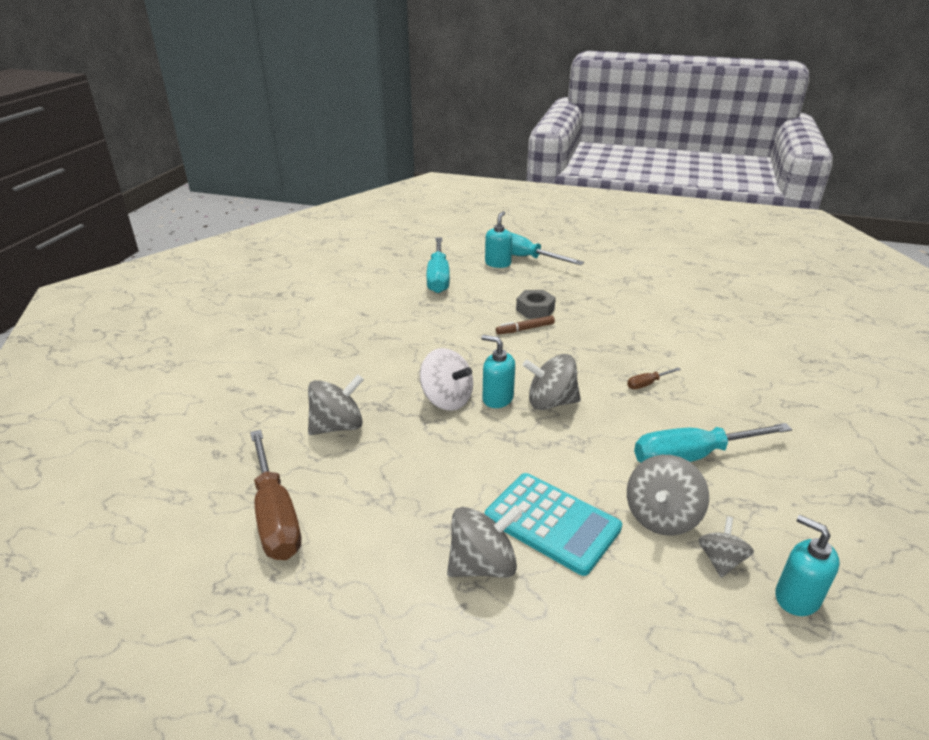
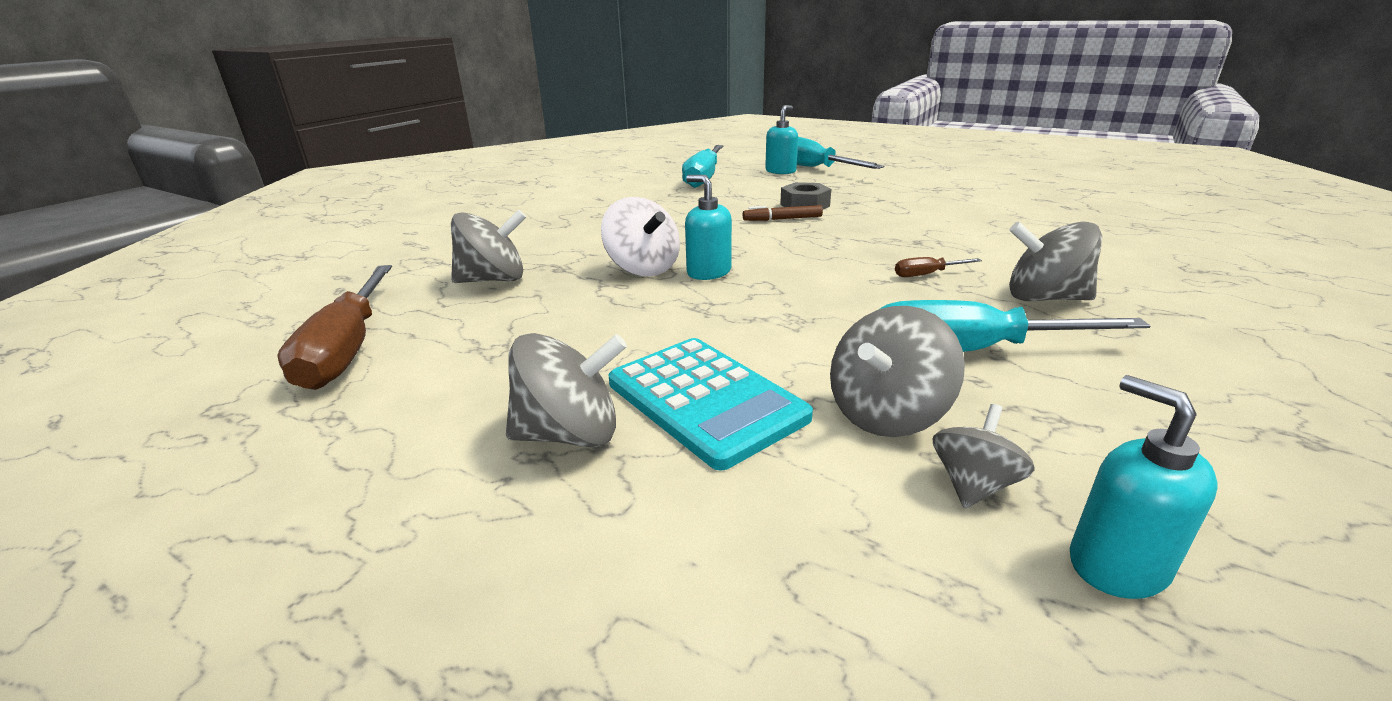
camera: 15 degrees right, 5 degrees down
(550, 402) = (778, 281): grey spinning top -> grey spinning top (1044, 298)

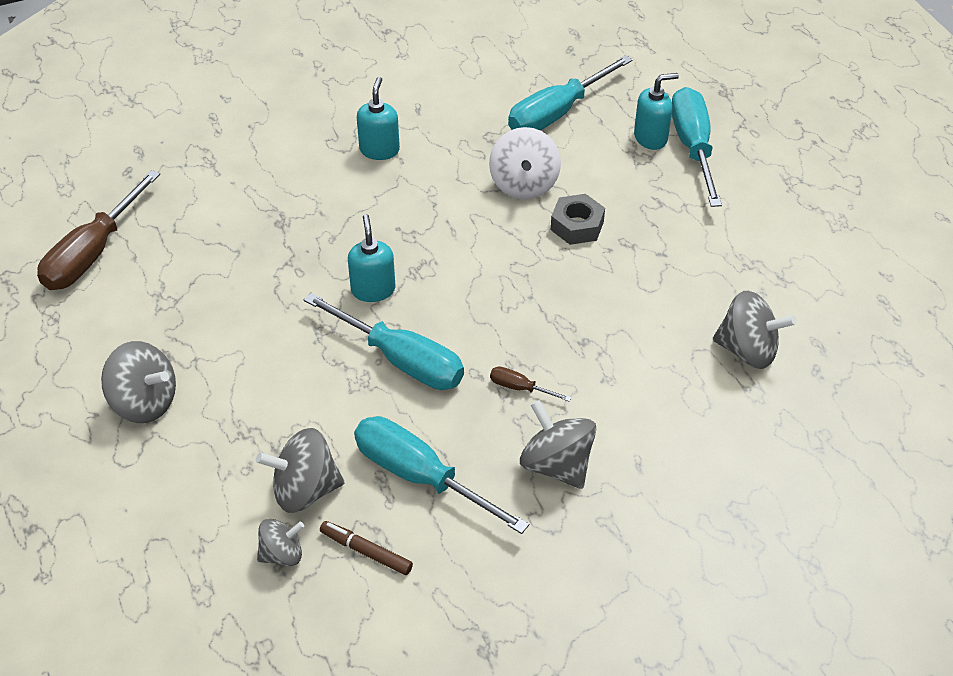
camera: 35 degrees right, 20 degrees up
(494, 280) = (226, 213): grey spinning top -> grey spinning top (747, 350)
(643, 268) = (335, 256): white spinning top -> white spinning top (524, 184)
(705, 400) = (230, 419): turquoise calculator -> none
(782, 219) = (525, 240): brown marker -> brown marker (366, 552)
(805, 296) = (401, 360): none -> turquoise screwdriver
(1116, 564) = (278, 624): turquoise soap dispenser -> turquoise soap dispenser (379, 150)

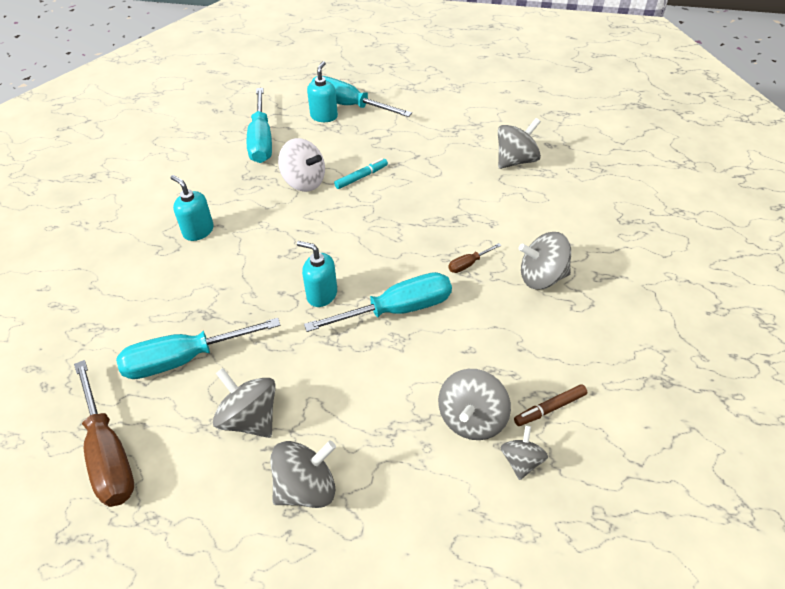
camera: 55 degrees left, 0 degrees up
(188, 322) = (250, 418): none -> grey spinning top
(420, 477) = (505, 348): turquoise screwdriver -> turquoise screwdriver (185, 359)
(577, 226) = (361, 177): grey nut -> turquoise marker

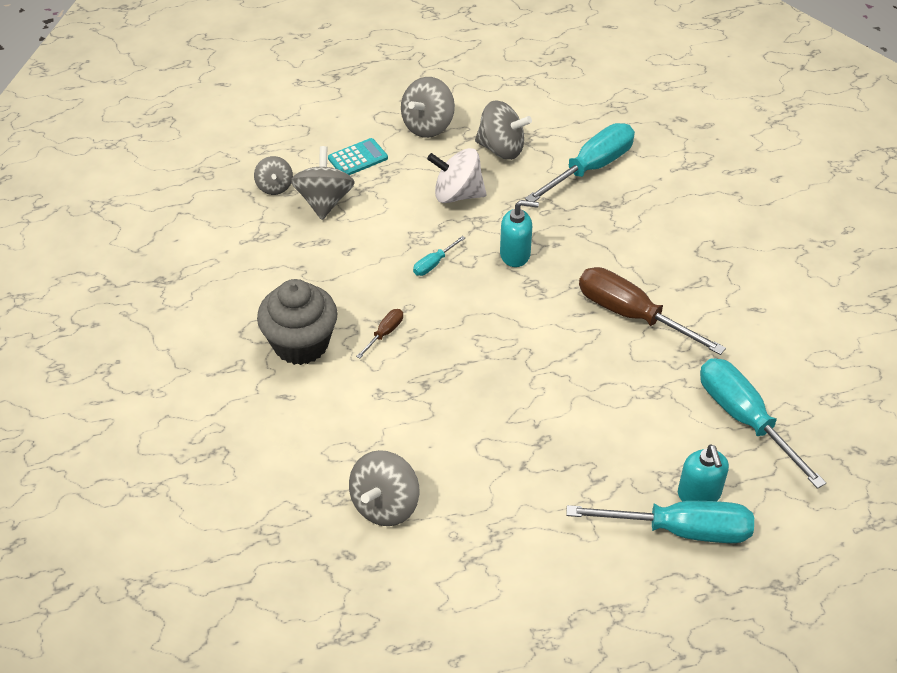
camera: 155 degrees right, 0 degrees up
(108, 452) = (586, 100): brown screwdriver -> brown screwdriver (632, 315)
(198, 231) = (695, 275): turquoise soap dispenser -> none
(304, 182) = (636, 374): white spinning top -> white spinning top (457, 194)
(361, 177) = (572, 405): turquoise marker -> none
(397, 310) = (434, 264): turquoise screwdriver -> turquoise screwdriver, size x0.44
(411, 467) = (358, 158): none -> turquoise calculator
(541, 277) = (301, 344): grey spinning top -> grey cupcake
(550, 408) = (261, 228): brown marker -> none

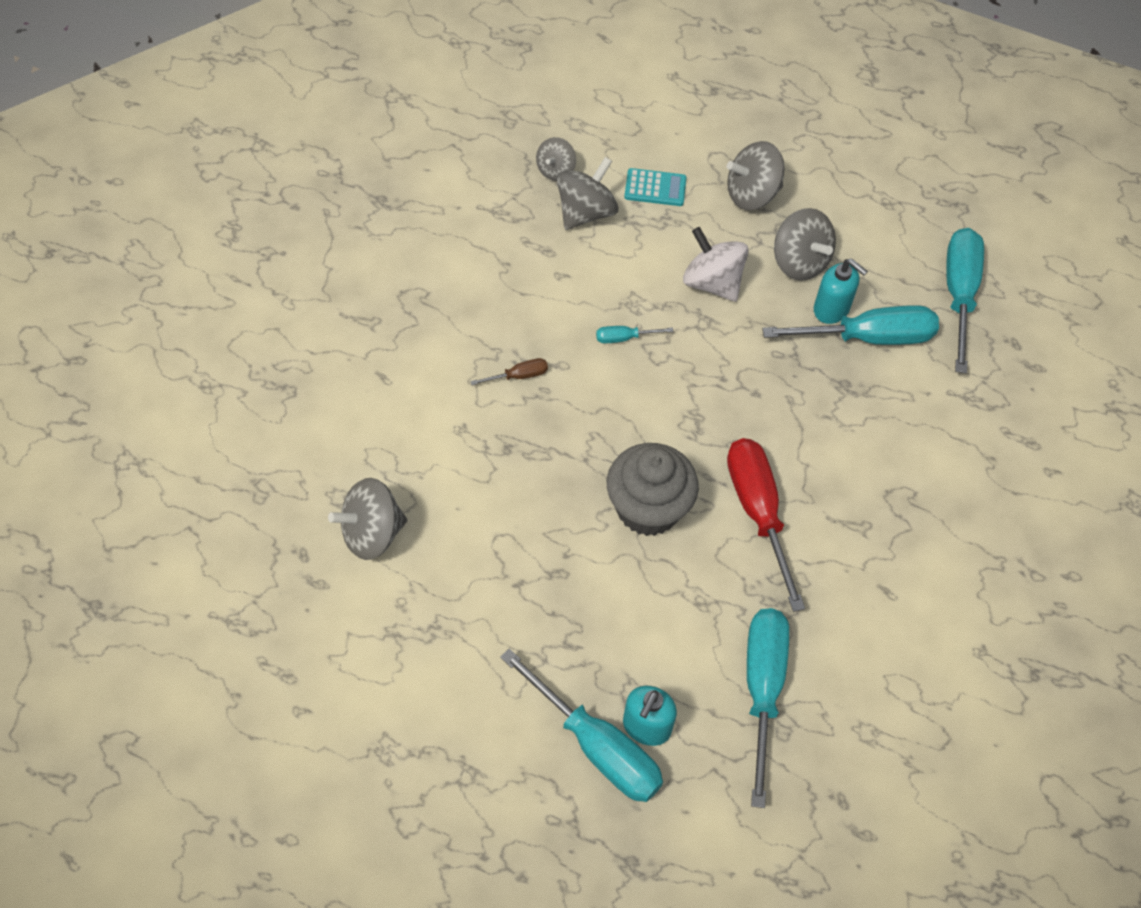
camera: 35 degrees right, 10 degrees up
(301, 344) = (439, 337): grey cupcake -> grey cupcake (648, 508)
(515, 254) = (707, 378): turquoise soap dispenser -> turquoise soap dispenser (831, 309)
(619, 110) = (959, 295): none -> turquoise screwdriver
(632, 315) = (758, 513): brown screwdriver -> red screwdriver

